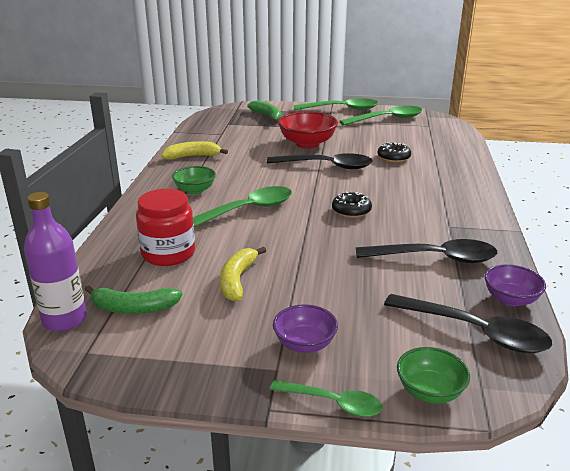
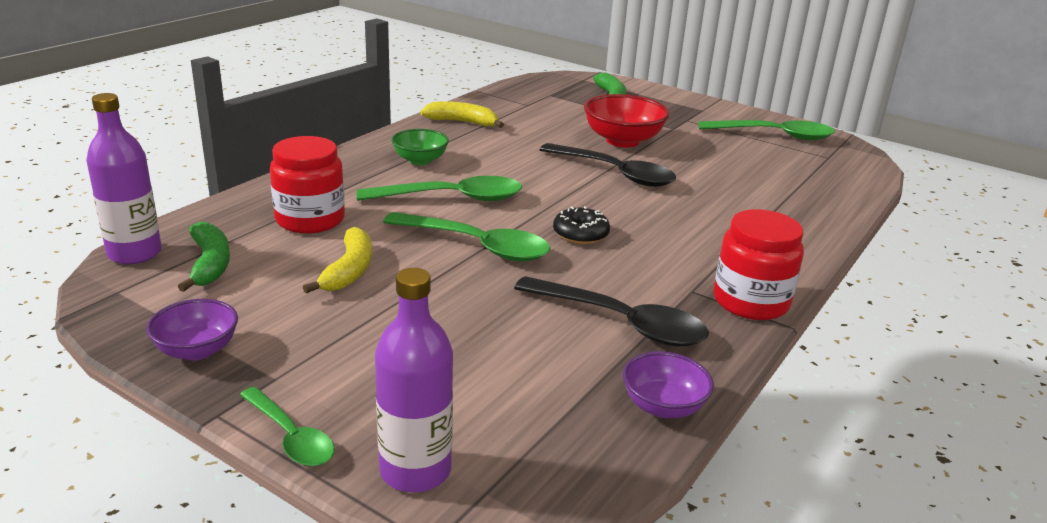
camera: 25 degrees right, 0 degrees up
(133, 308) = (209, 264): green banana -> green banana turned 135 degrees counterclockwise
(237, 280) = (349, 270): yellow banana -> yellow banana turned 150 degrees clockwise
(304, 344) = (337, 363): purple bowl -> purple bowl (197, 350)
(342, 109) = (724, 109): green spoon -> green spoon (477, 246)
(393, 157) = (721, 185): black donut -> none
(429, 391) = (415, 470): green bowl -> purple bottle
(475, 332) = (562, 427): black spoon -> none
(485, 223) = (750, 302): none -> red jar

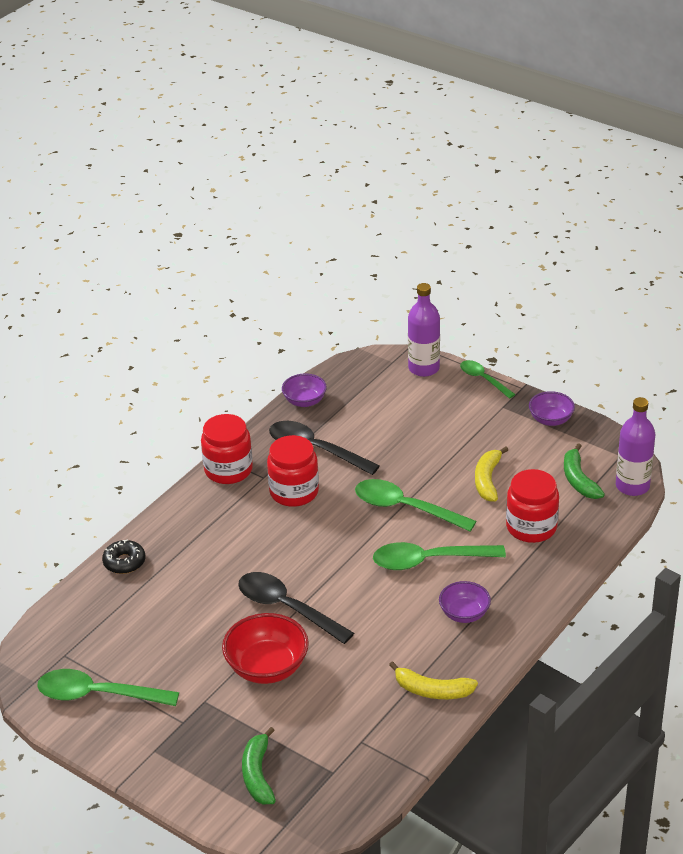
camera: 175 degrees left, 10 degrees up
(420, 160) = (464, 614): green bowl -> purple bowl
(580, 234) = (329, 525): black donut -> black donut (124, 562)
(639, 270) = (294, 492): none -> red jar

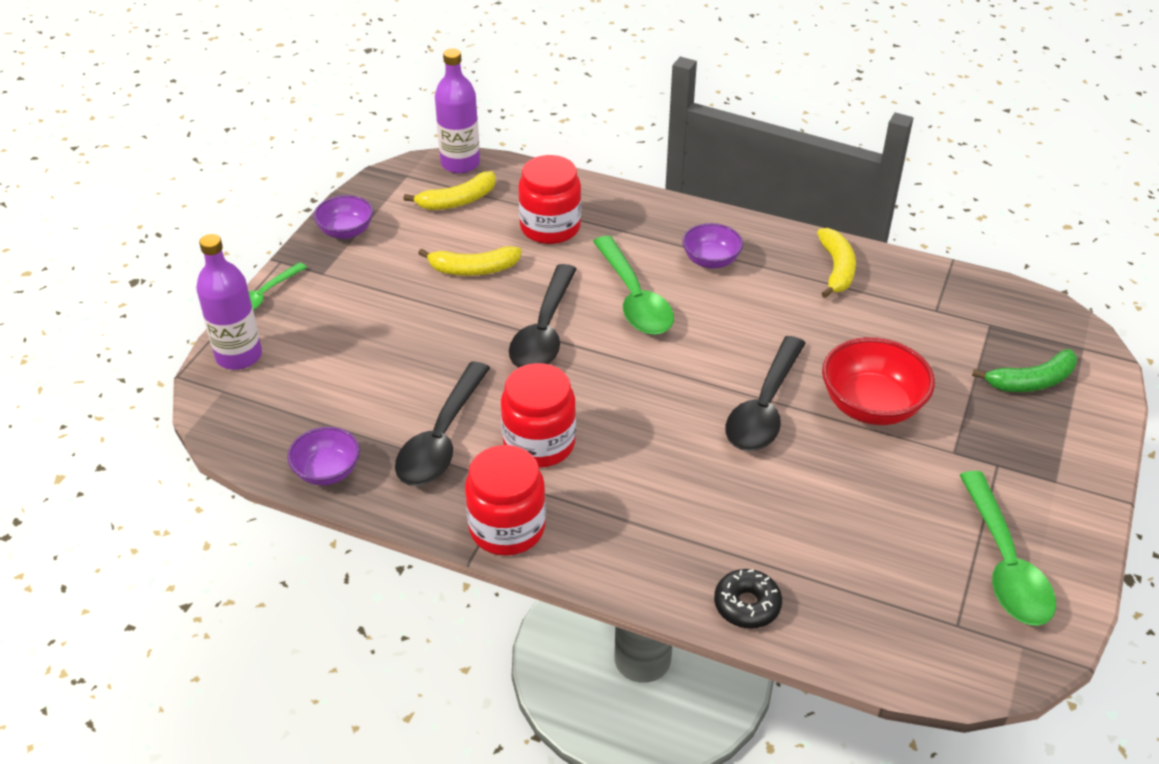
camera: 105 degrees left, 5 degrees up
(405, 508) = (544, 331): green spoon -> black spoon
(579, 480) = (457, 201): green banana -> yellow banana

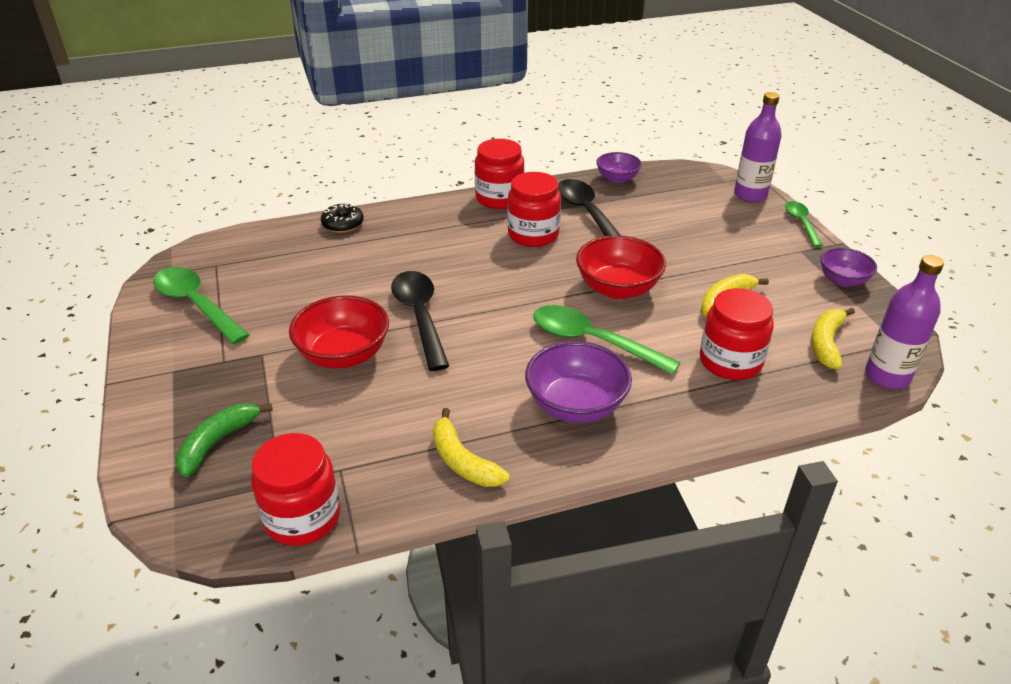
camera: 140 degrees right, 5 degrees down
(544, 331) = (617, 289): black spoon -> red bowl
(711, 260) = (576, 405): purple bowl -> purple bowl, size x1.61
(983, 292) = (302, 517): none -> red jar

